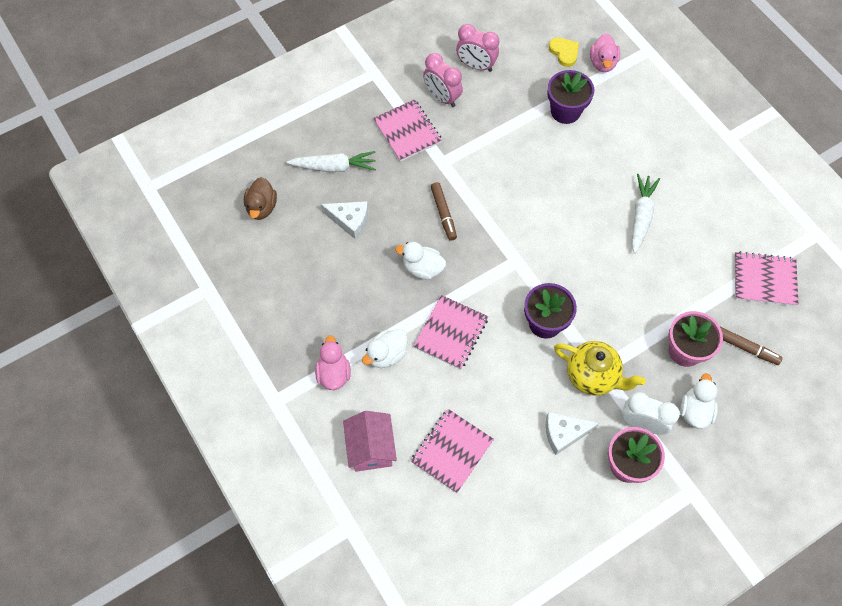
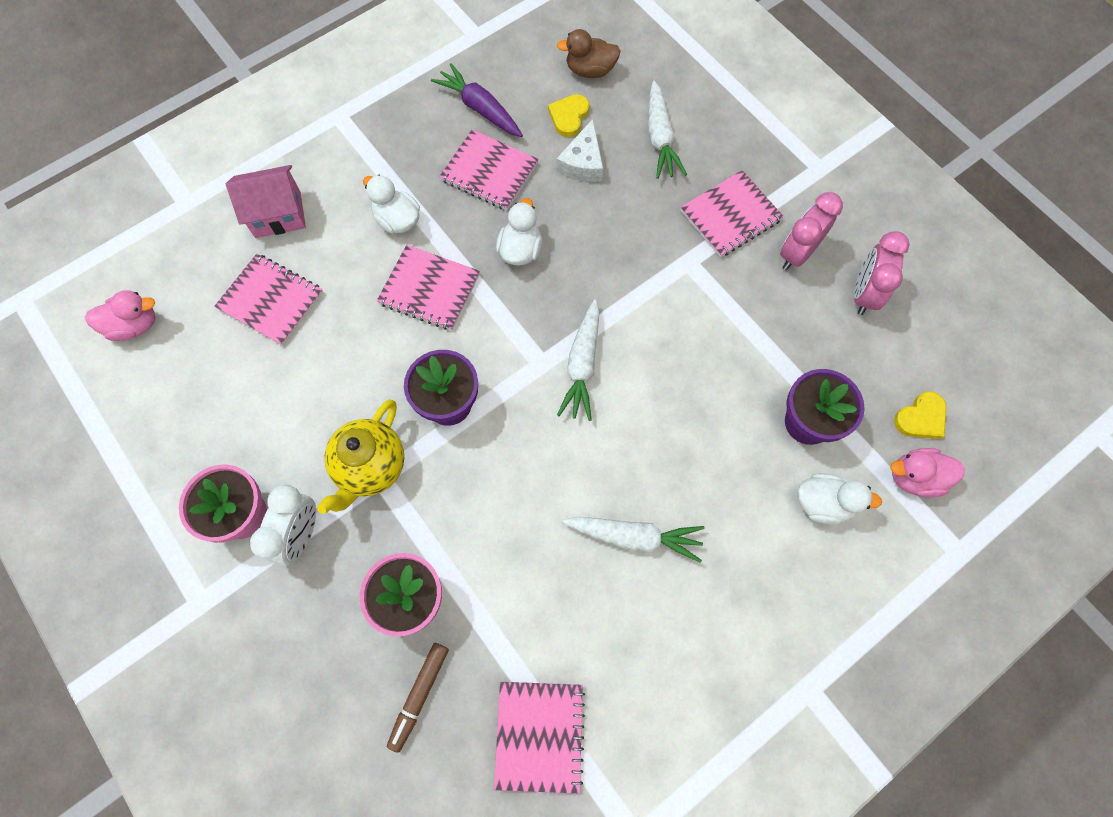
camera: 85 degrees right, 5 degrees up
(286, 289) = (480, 108): none -> purple carrot
(304, 226) = (569, 116): none -> yellow heart
(333, 373) = (372, 168): pink duck -> pink duck (134, 325)
(349, 286) = (489, 172): none -> pink notebook
(443, 214) = (605, 268): brown marker -> none
(519, 235) = (582, 365): none -> white carrot
(564, 433) = (290, 432): white cheese -> none
(695, 410) = (318, 612): white duck -> white duck (823, 503)

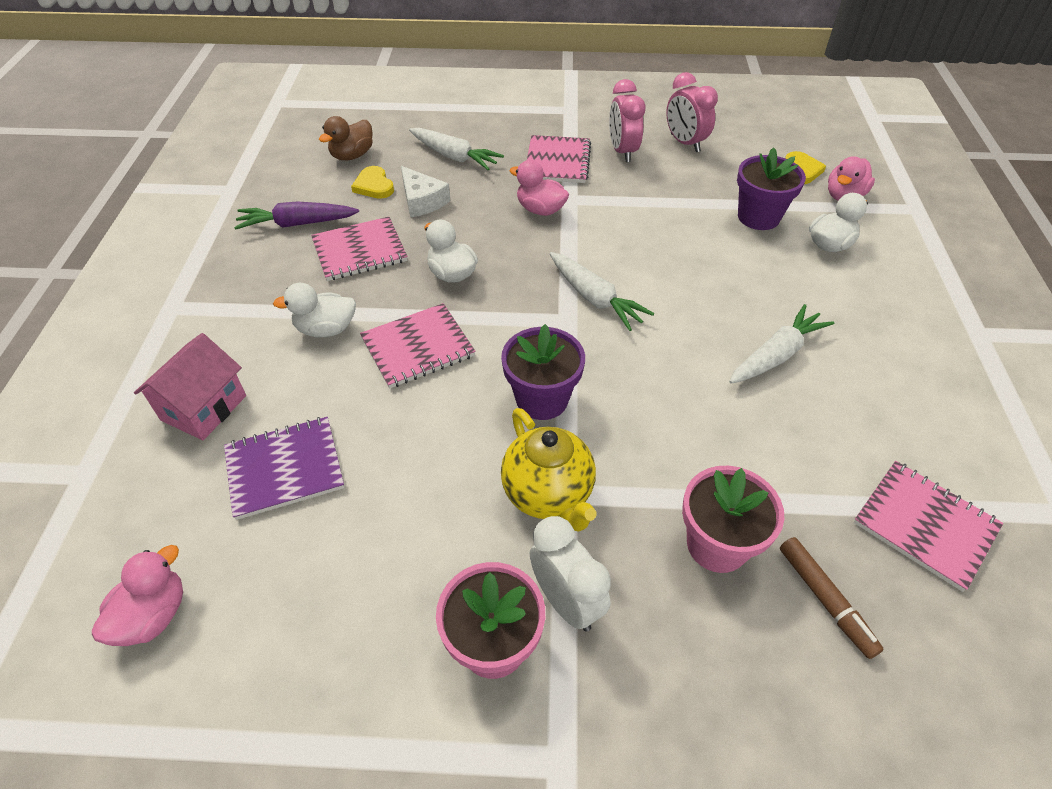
camera: 50 degrees left, 20 degrees down
(271, 301) = (285, 469): pink notebook -> purple notebook
(652, 251) = (540, 210): none -> pink duck

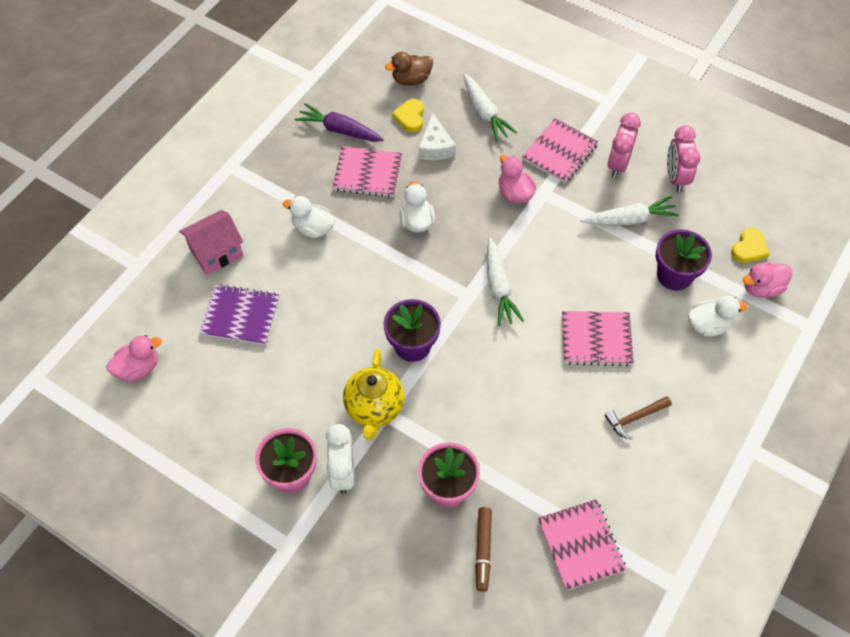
camera: 30 degrees right, 10 degrees up
(418, 347) = (360, 270): pink notebook -> pink notebook (596, 339)
(776, 355) = (588, 391): white carrot -> white carrot (629, 219)
(847, 358) = (635, 418): none -> brown hammer

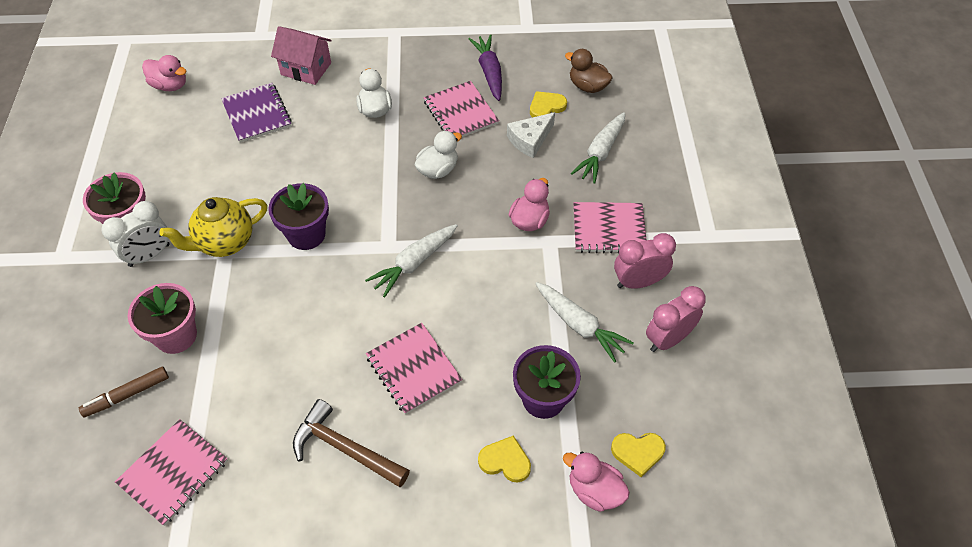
camera: 55 degrees right, 5 degrees down
(635, 418) = (345, 448): brown hammer -> brown hammer, size x1.58
(708, 325) = (505, 461): white duck -> yellow heart

